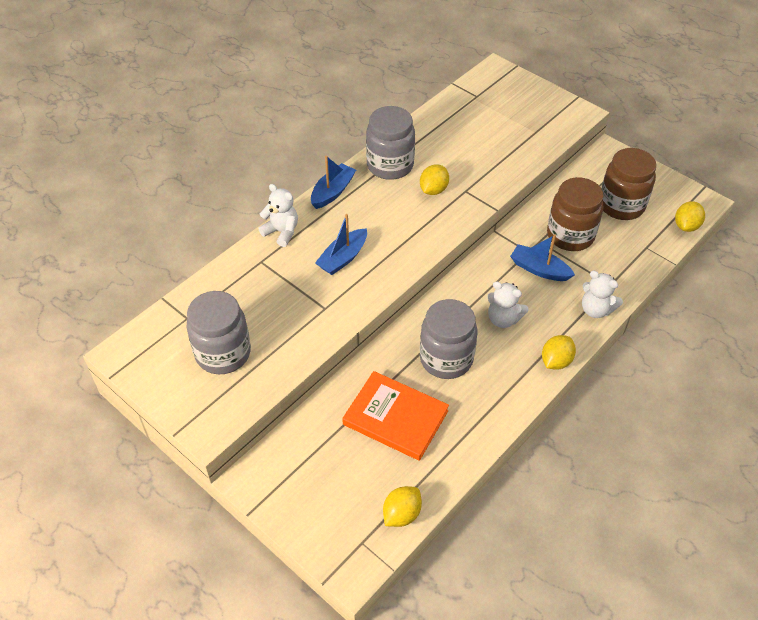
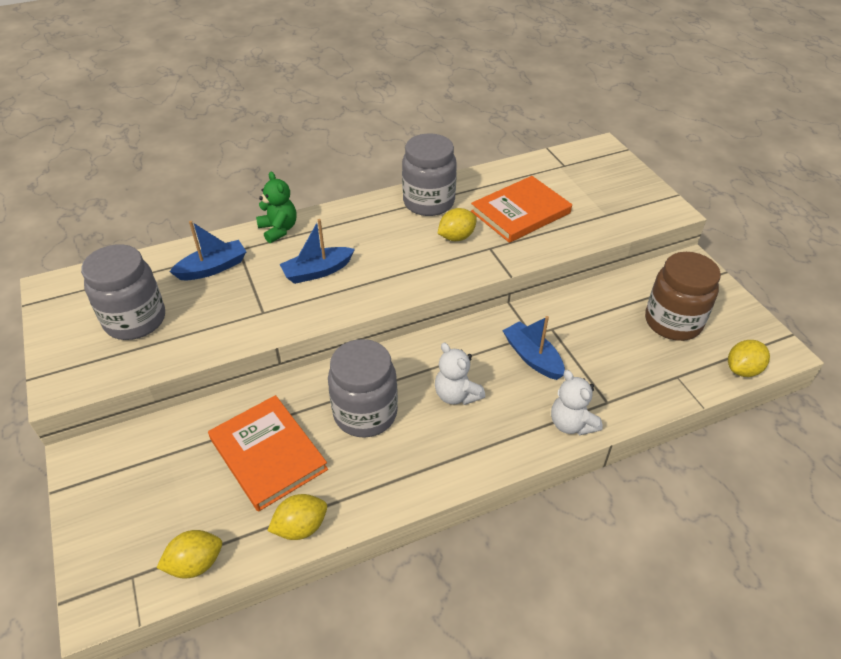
camera: 25 degrees right, 5 degrees down
(281, 232) = (278, 230): white teddy bear -> green teddy bear
(332, 192) = (354, 209): blue boat -> blue boat (213, 268)
(469, 151) = (520, 212): none -> orange book
(556, 361) = (486, 463): yellow lemon -> yellow lemon (301, 527)
(570, 235) = (591, 334): brown jar -> none

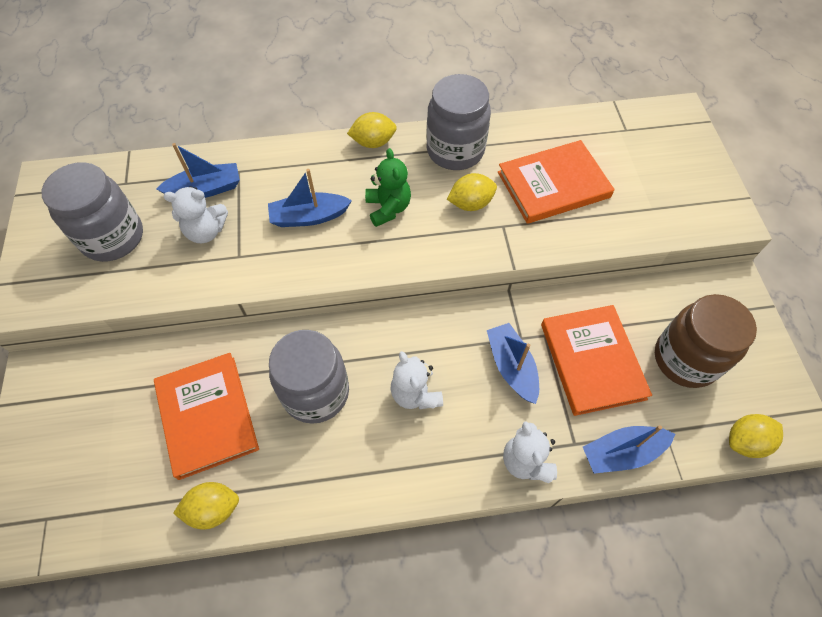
camera: 15 degrees right, 15 degrees up
(195, 564) = (105, 522): yellow lemon -> yellow lemon (373, 142)
(225, 299) = (206, 231): none -> white teddy bear
(278, 230) = (286, 154): green teddy bear -> green teddy bear (388, 208)
(598, 339) = (592, 361): none -> orange book
(648, 399) = (622, 452): none -> blue boat

